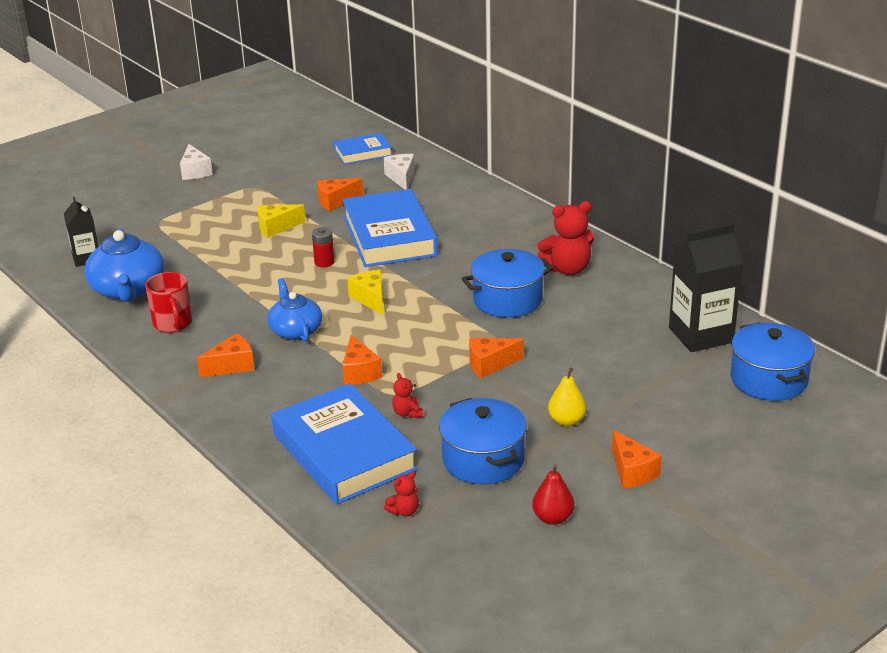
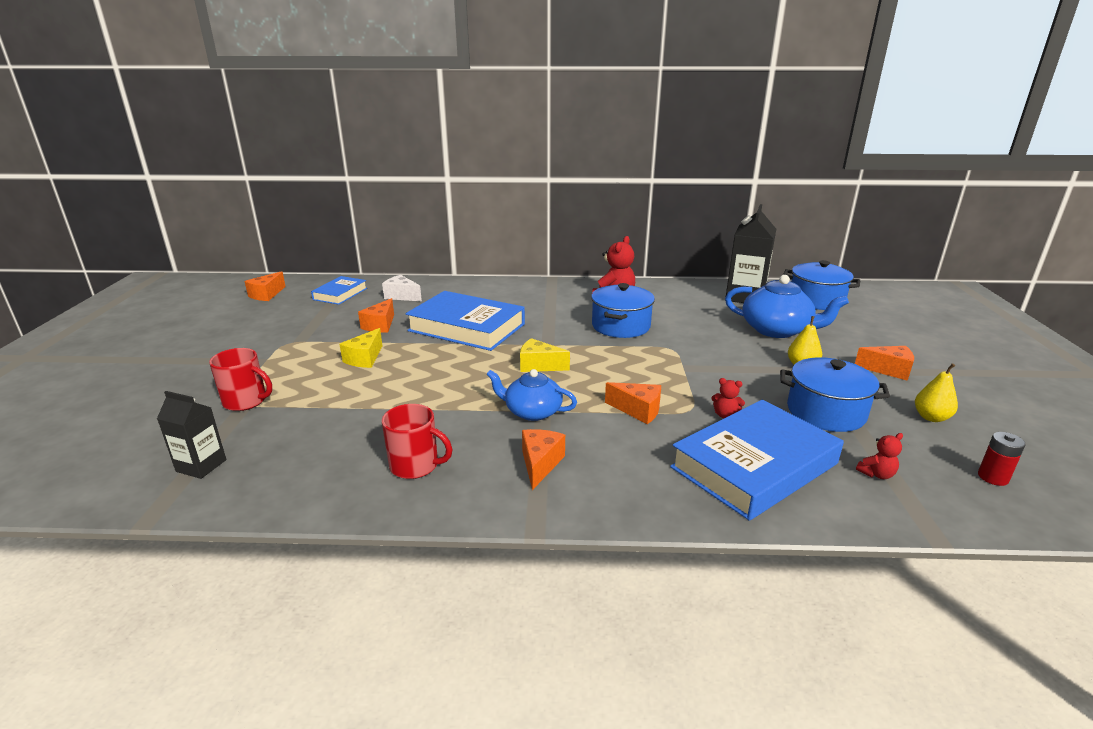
camera: 50 degrees left, 5 degrees down
(128, 290) = (309, 465): blue teapot -> blue teapot (777, 330)
(164, 225) = (246, 401): none -> red mug
(195, 171) = (202, 354): white cheese -> none
(324, 262) = (454, 361): red battery -> red battery (993, 477)
(343, 452) = (754, 465): blue book -> blue book turned 45 degrees counterclockwise
(404, 511) = (876, 474): red teddy bear -> red teddy bear turned 60 degrees clockwise
(490, 364) = (696, 361): orange cheese -> orange cheese (267, 295)
(553, 518) = (931, 417): red pear -> yellow pear

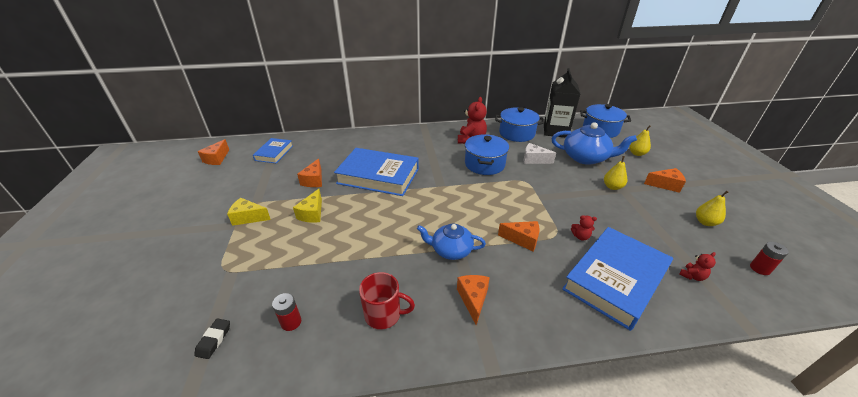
camera: 10 degrees left, 10 degrees up
(201, 465) = (214, 340): black carton -> black eraser
(246, 401) = (231, 268): red mug -> none
(297, 460) = (291, 322): none -> red battery
(401, 296) = (321, 151): white cheese -> white cheese (534, 160)
(539, 366) = (441, 206): yellow cheese -> yellow cheese (248, 218)
(825, 412) = (641, 226): blue pot -> blue pot (516, 133)
(861, 331) = (636, 153): none -> yellow pear

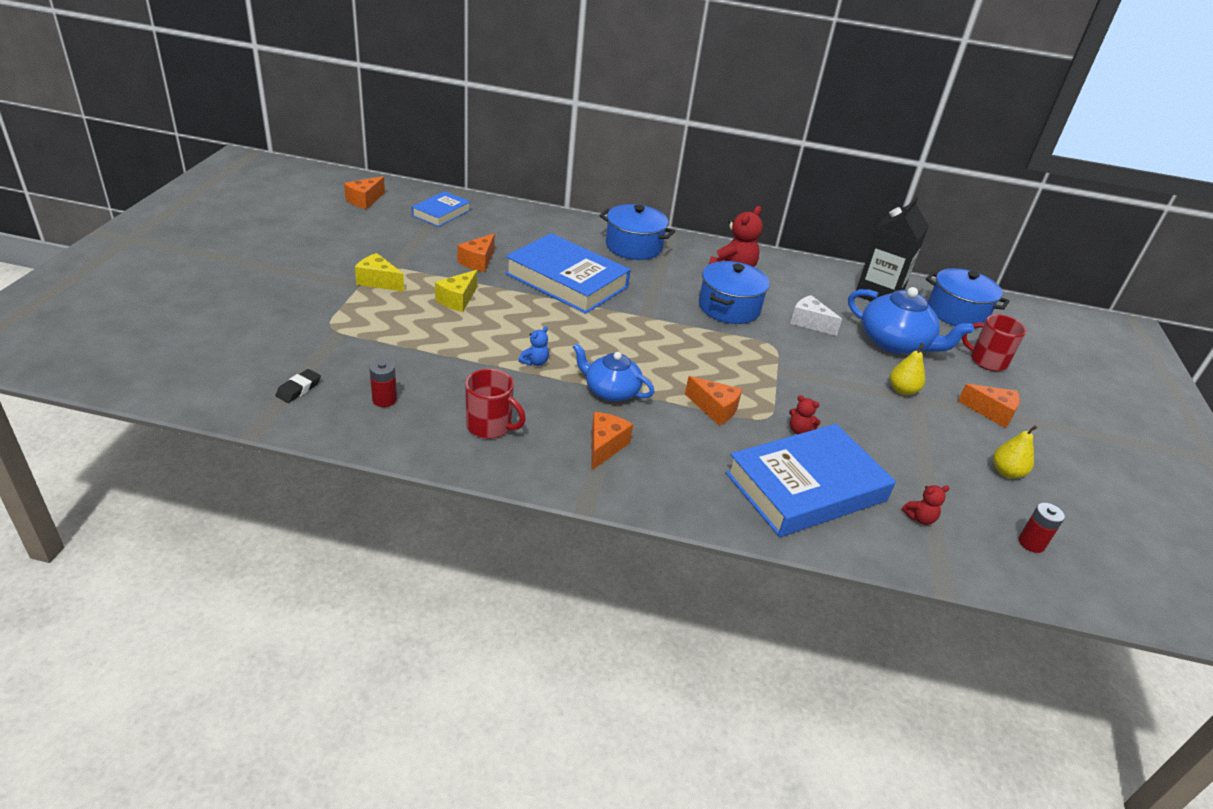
camera: 15 degrees right, 0 degrees up
(389, 245) = (535, 362): none -> blue teddy bear
(516, 133) = (811, 281): blue pot -> blue pot (633, 246)
(636, 153) = (987, 361): yellow pear -> red mug

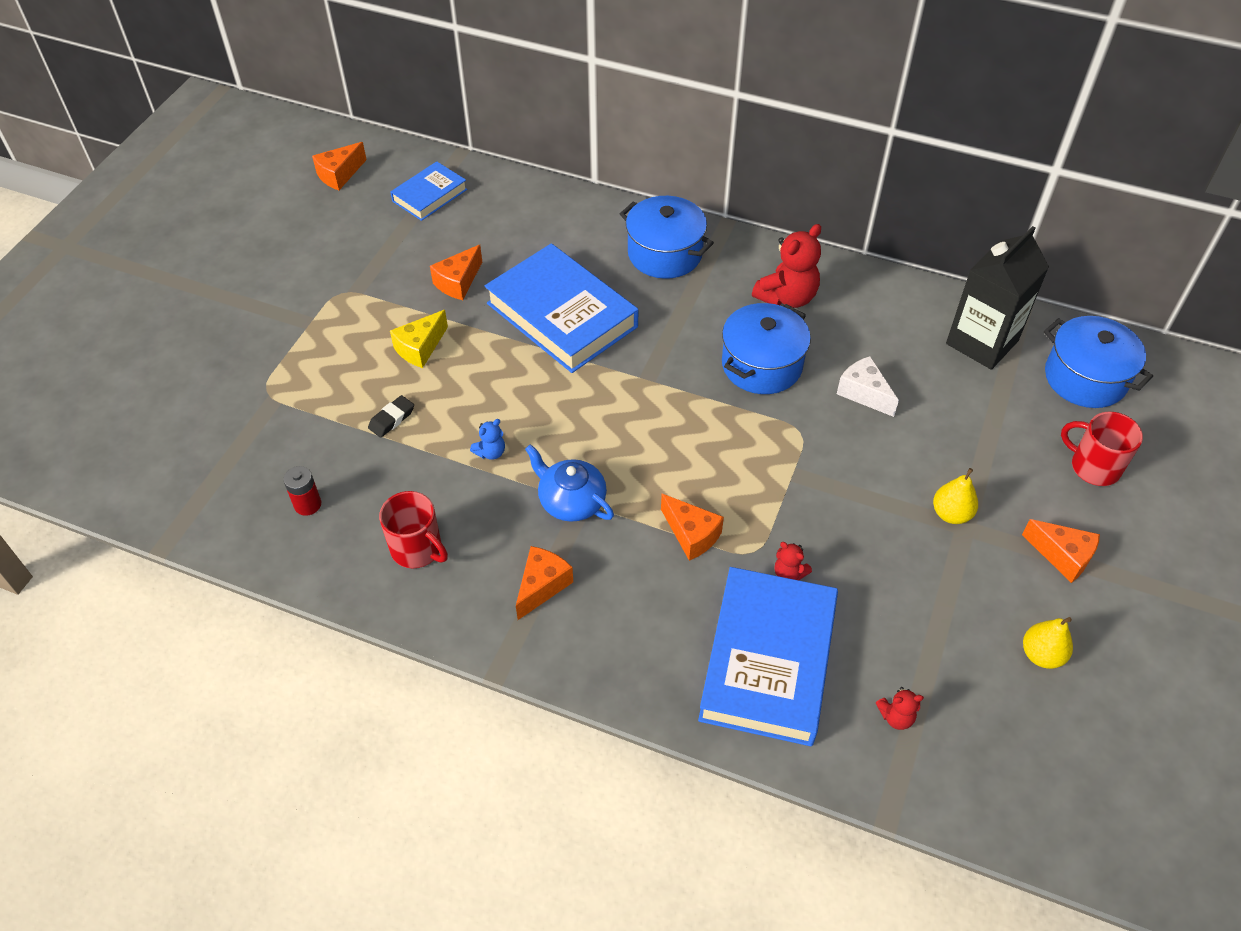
camera: 15 degrees right, 15 degrees up
(298, 389) = (218, 485): black eraser -> black eraser (392, 419)
(378, 282) = (332, 317): yellow cheese -> none
(806, 487) = (768, 661): blue book -> blue book turned 60 degrees counterclockwise
(895, 343) = (973, 431): blue teapot -> none
(1031, 543) = (1028, 765): red battery -> none

